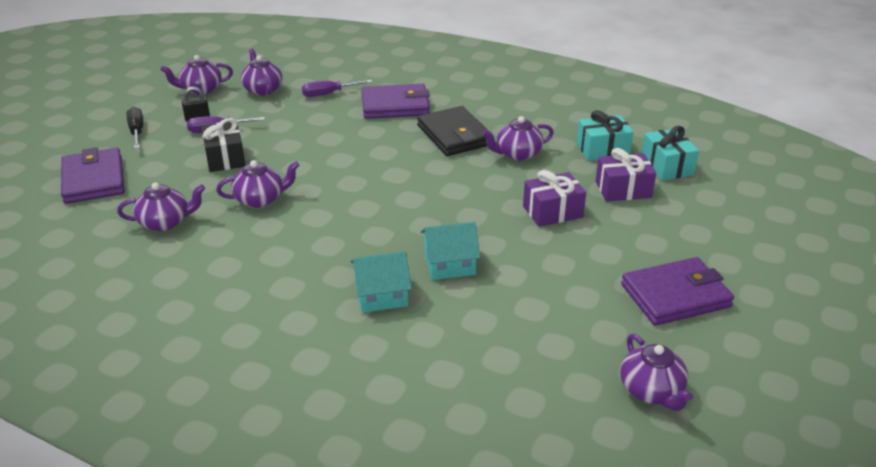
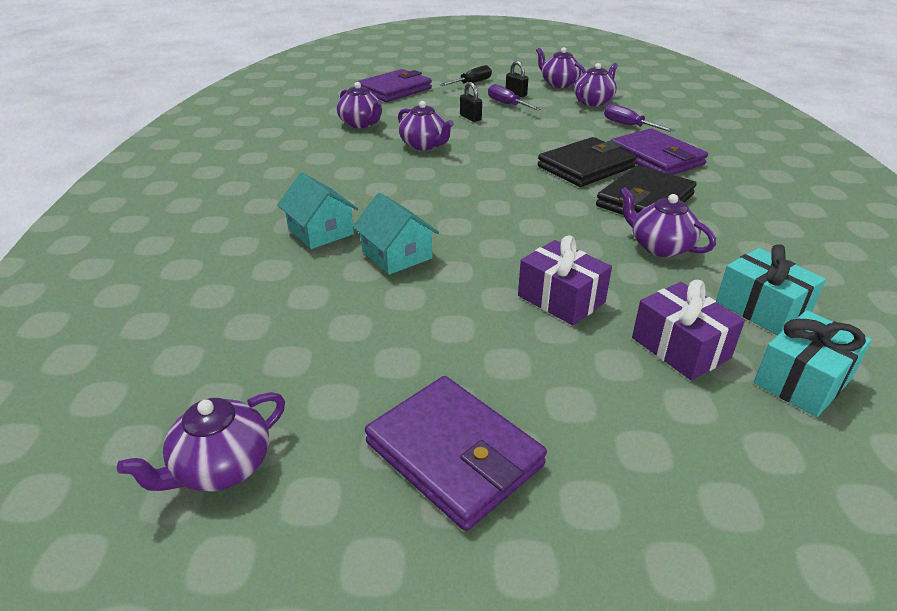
camera: 65 degrees right, 0 degrees up
(225, 158) = (470, 118): black gift -> black padlock
(382, 138) = (586, 167): none -> black wallet

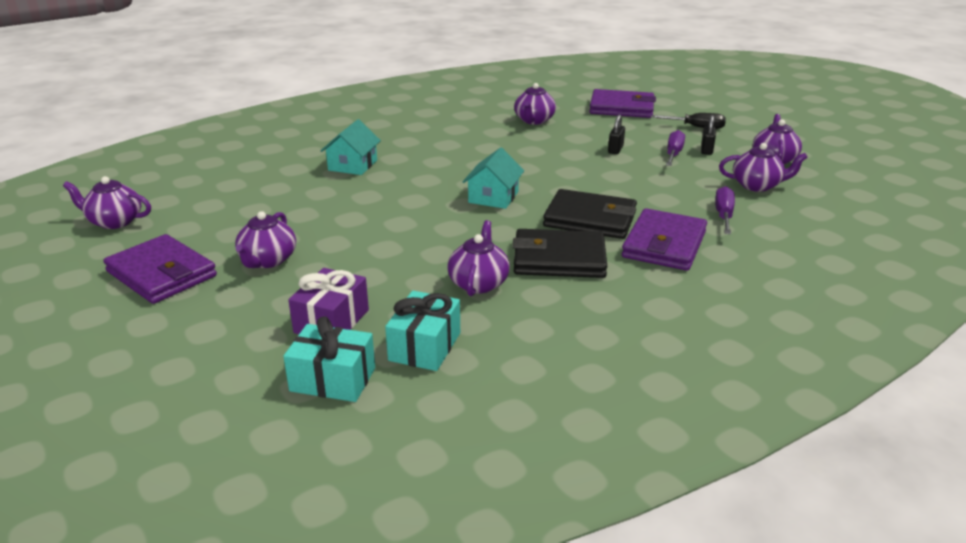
camera: 55 degrees right, 5 degrees down
(397, 255) = (350, 196): turquoise house -> turquoise house (493, 197)
(424, 145) = (531, 151): purple teapot -> purple teapot (267, 260)
(454, 454) = (161, 274): purple wallet -> purple wallet turned 60 degrees counterclockwise
(561, 299) = (352, 263): purple gift -> none

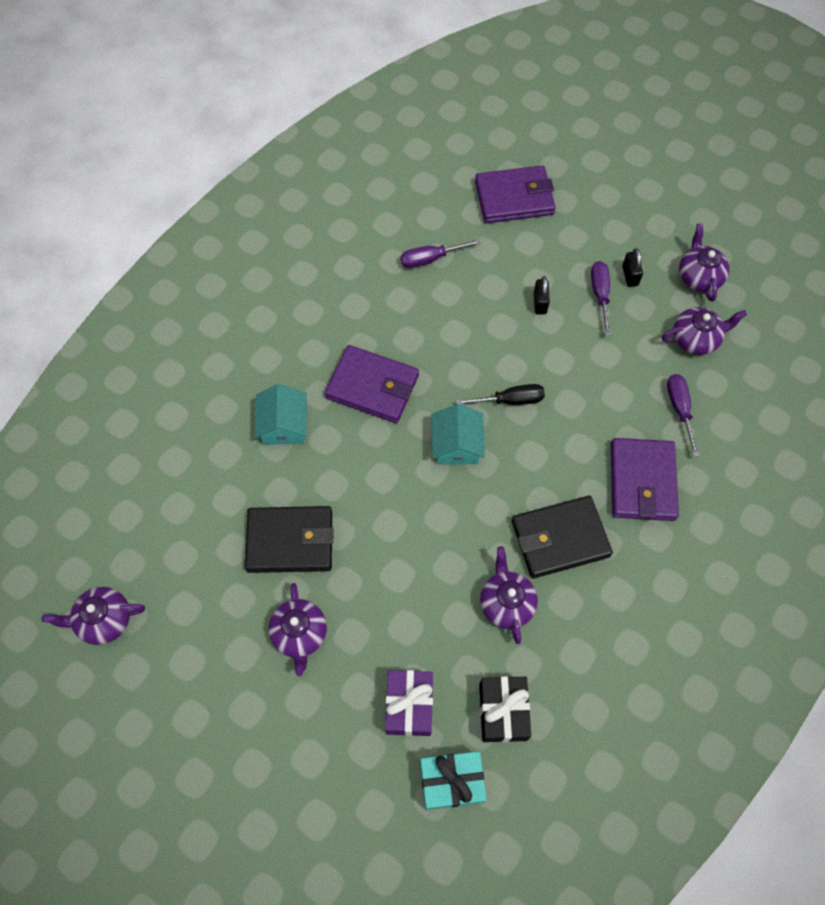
camera: 20 degrees left, 35 degrees up
(161, 274) = (214, 691): purple wallet -> purple wallet (372, 386)
(425, 346) = (503, 712): turquoise gift -> black gift
(534, 120) = (431, 259): purple teapot -> purple screwdriver
(590, 219) = (563, 457): black wallet -> black wallet (290, 541)
(696, 127) = (605, 224): black screwdriver -> black screwdriver (510, 400)

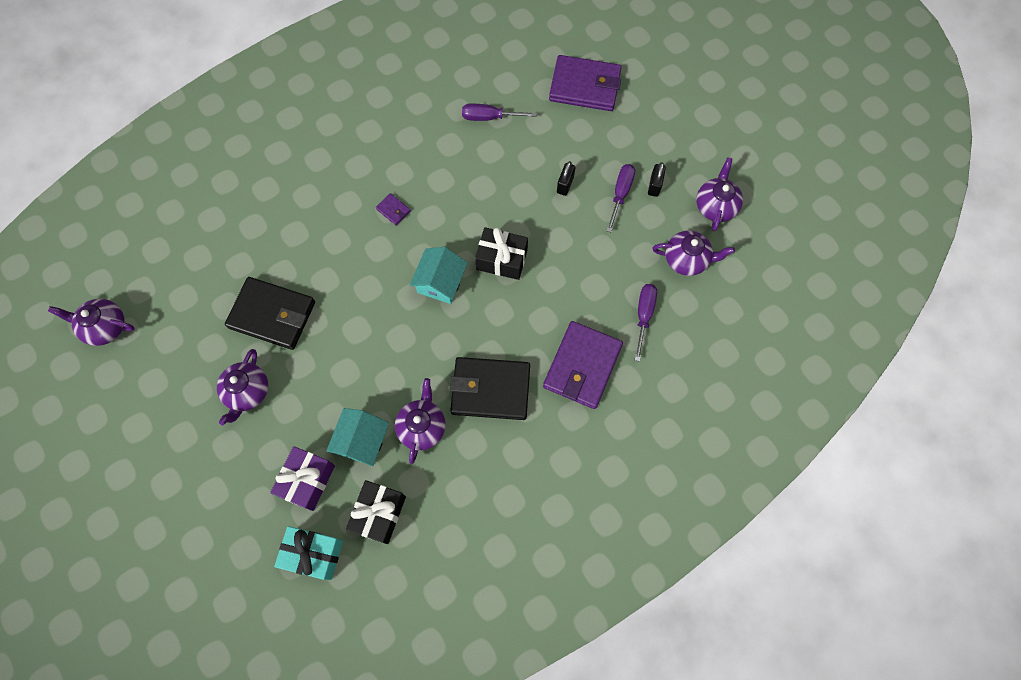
camera: 20 degrees right, 5 degrees up
(283, 425) = (308, 218): turquoise house -> turquoise house (362, 441)
(372, 386) = (393, 210): purple wallet -> purple wallet, size x0.41
(510, 400) = (502, 259): black screwdriver -> black gift

